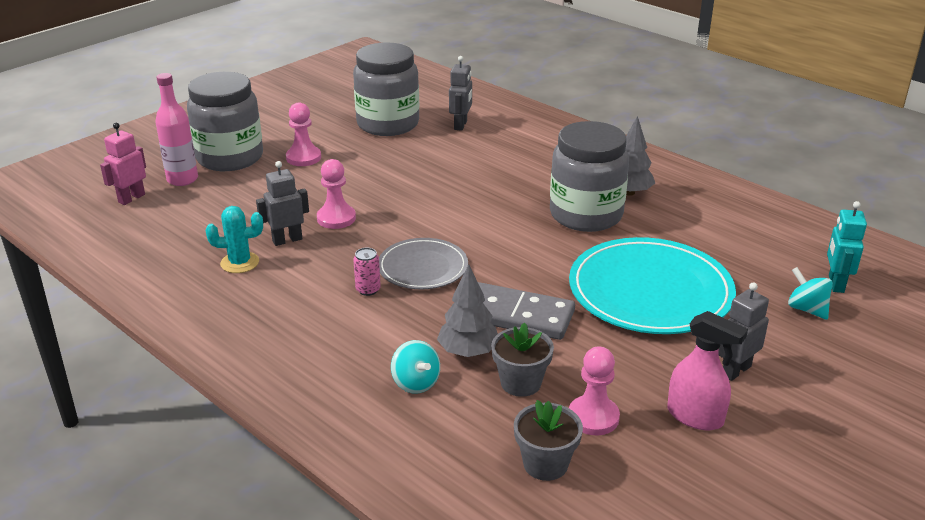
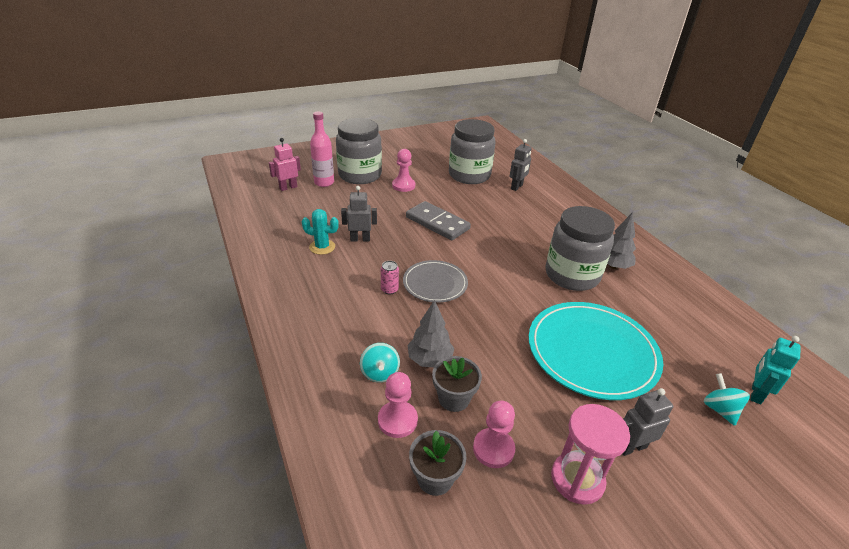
camera: 20 degrees right, 5 degrees up
(336, 218) = (399, 232): pink pawn -> pink pawn (397, 420)
(517, 315) = (480, 341): grey domino -> grey domino (437, 223)
(695, 417) = (577, 479): pink spray bottle -> pink hourglass

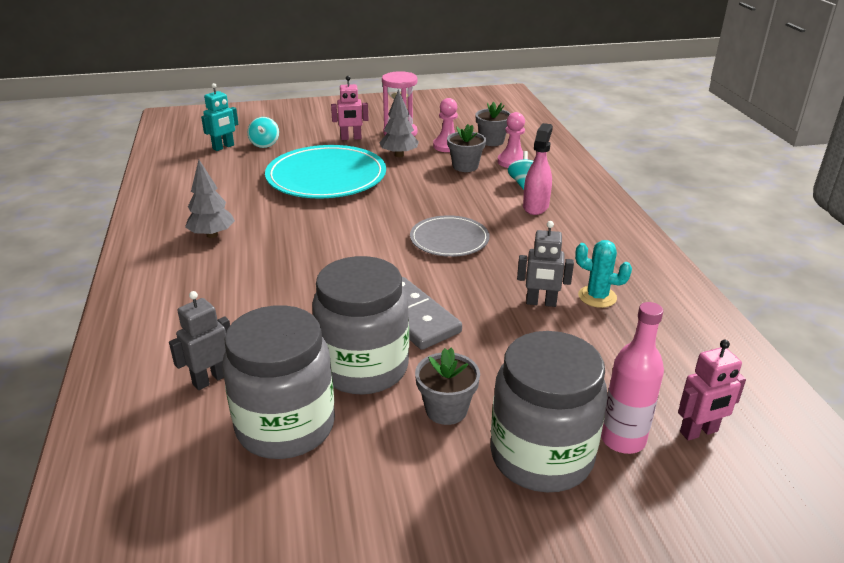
camera: 165 degrees left, 5 degrees down
(365, 334) = (536, 206): none -> pink spray bottle
(389, 289) = (505, 239): pink can -> none
(403, 185) = (446, 410): pink pawn -> grey flower pot
(430, 360) = (477, 186): grey tree -> grey tree (399, 155)
(572, 275) = (276, 231): grey jar -> grey jar (363, 368)
(631, 447) = (351, 138): grey robot -> pink robot

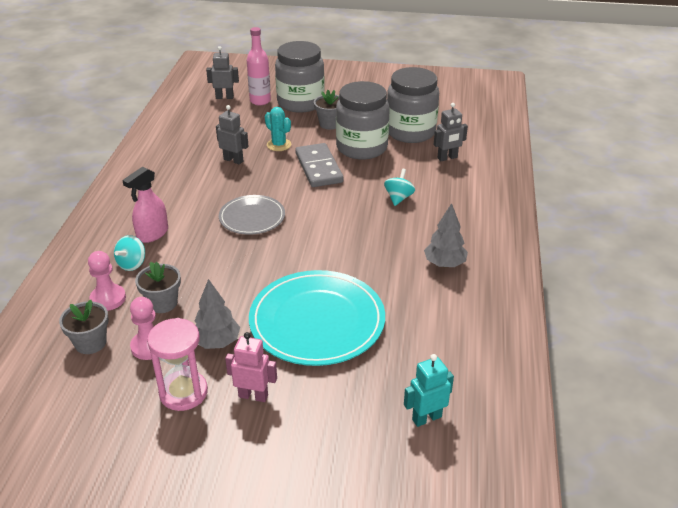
camera: 160 degrees left, 5 degrees up
(265, 144) = (370, 411): turquoise spinning top -> turquoise spinning top (398, 198)
(597, 297) = (196, 157): turquoise cactus -> turquoise cactus (279, 145)
(699, 432) = (224, 97): pink robot -> grey robot

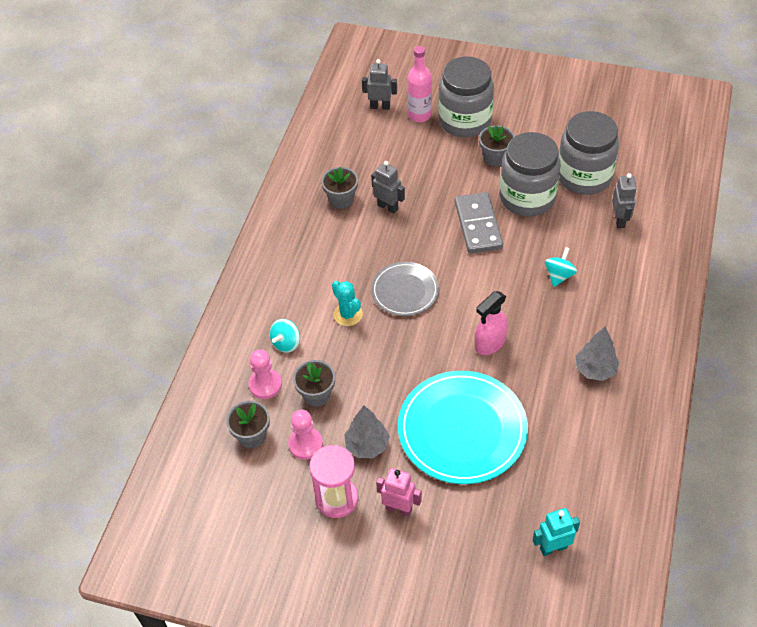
camera: 10 degrees right, 15 degrees up
(152, 234) = (305, 306): pink spray bottle -> pink spray bottle (490, 343)
(189, 157) = (341, 199): none -> grey flower pot
(279, 145) = (437, 187): turquoise cactus -> turquoise cactus (348, 314)
(447, 158) = (619, 220): grey robot -> grey robot turned 75 degrees counterclockwise

